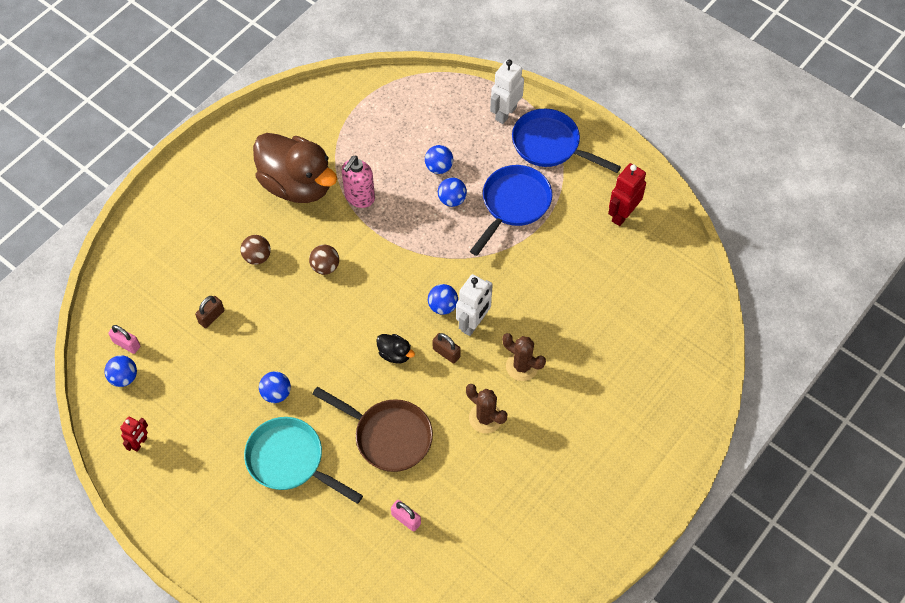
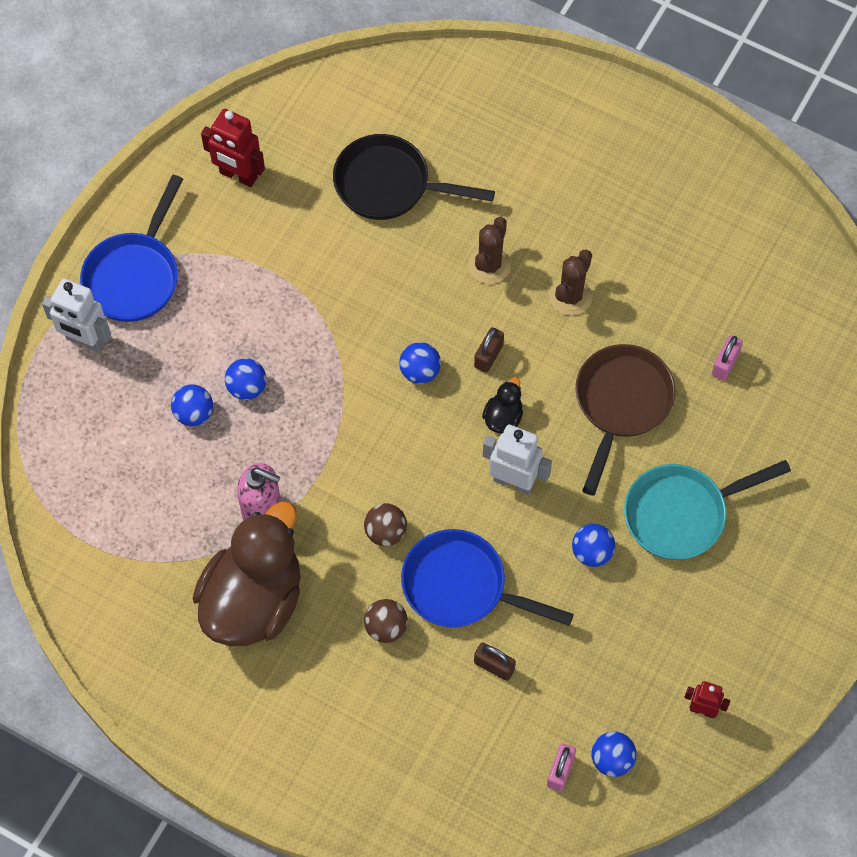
camera: 100 degrees left, 5 degrees up
(290, 461) = (682, 514): turquoise pan -> turquoise pan turned 45 degrees clockwise
(473, 323) = (439, 330): white robot -> white robot (514, 481)
(513, 204) = (243, 309): blue pan -> blue pan (462, 586)
(601, 310) = (389, 185): none -> black pan

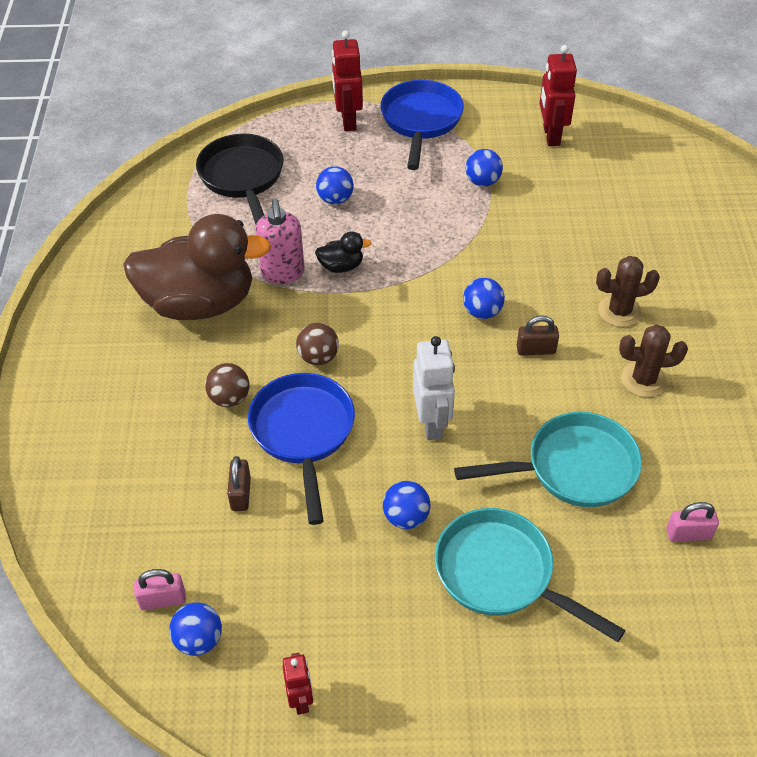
camera: 60 degrees right, 15 degrees down
(85, 341) = (348, 121): white robot -> red robot
(135, 275) = (421, 121): blue pan -> blue pan turned 105 degrees clockwise
(247, 387) = (381, 218): blue ball -> blue ball (482, 181)
(389, 185) = (628, 218): black pan -> black pan (243, 178)
(503, 417) = (487, 387): black duck -> black duck (341, 266)
(621, 404) = (573, 468): brown pan -> turquoise pan

